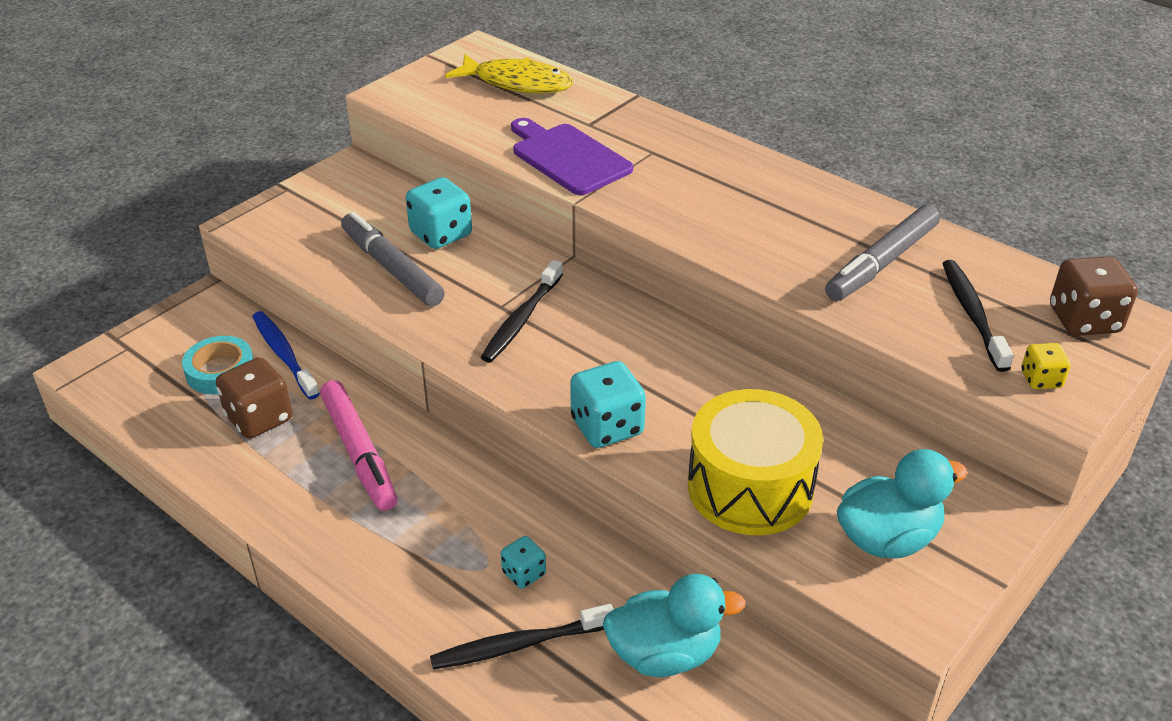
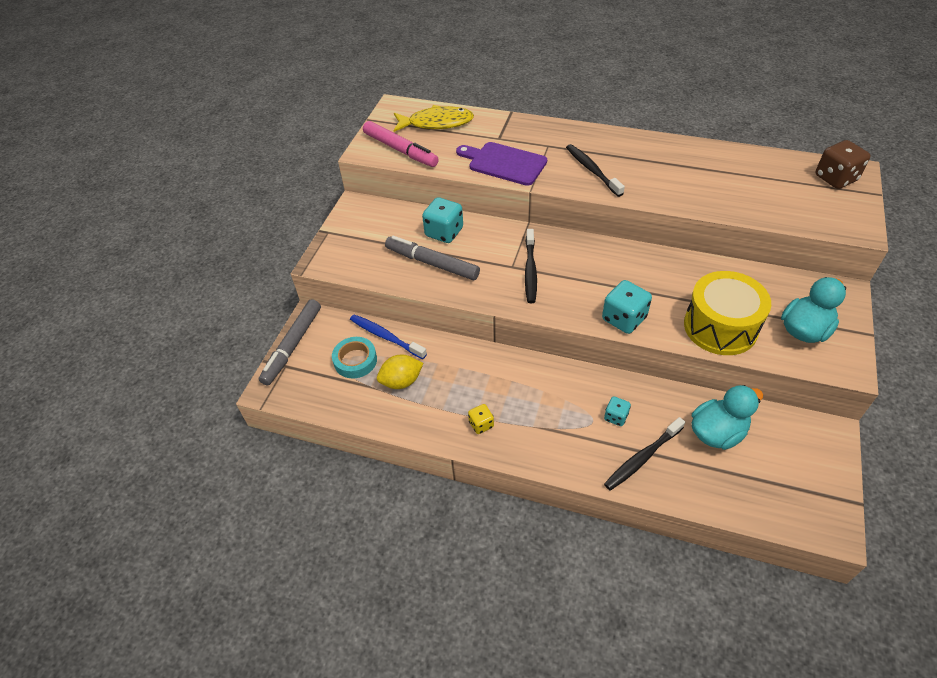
camera: 20 degrees left, 10 degrees up
(259, 418) = (401, 381): brown dice -> yellow lemon
(359, 453) = (475, 381): pink marker -> pink marker (400, 150)
(881, 263) = (717, 176): grey marker -> grey marker (292, 346)
(972, 314) = (782, 192): black toothbrush -> black toothbrush (592, 170)
(1041, 379) = (840, 218): yellow dice -> yellow dice (481, 424)

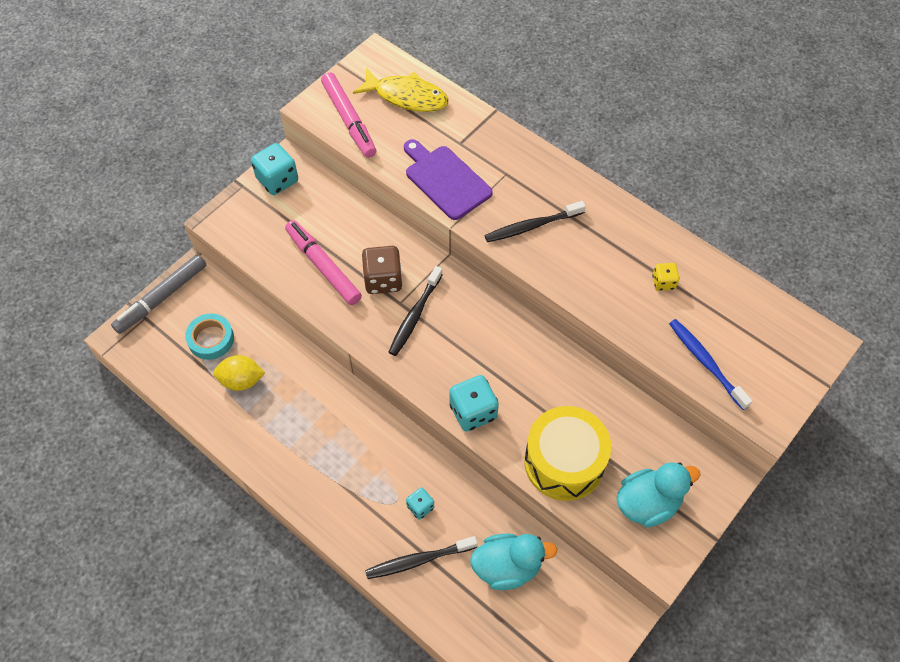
camera: 20 degrees right, 10 degrees up
(386, 337) = (252, 324): blue toothbrush -> blue toothbrush (705, 363)
(432, 263) = (323, 266): grey marker -> pink marker
(444, 232) = (356, 233): turquoise dice -> turquoise dice (277, 180)
(481, 424) = (290, 459): yellow dice -> yellow dice (663, 282)
(592, 170) = (532, 226): black toothbrush -> black toothbrush turned 105 degrees counterclockwise
(835, 178) = (793, 343): brown dice -> brown dice (383, 280)

